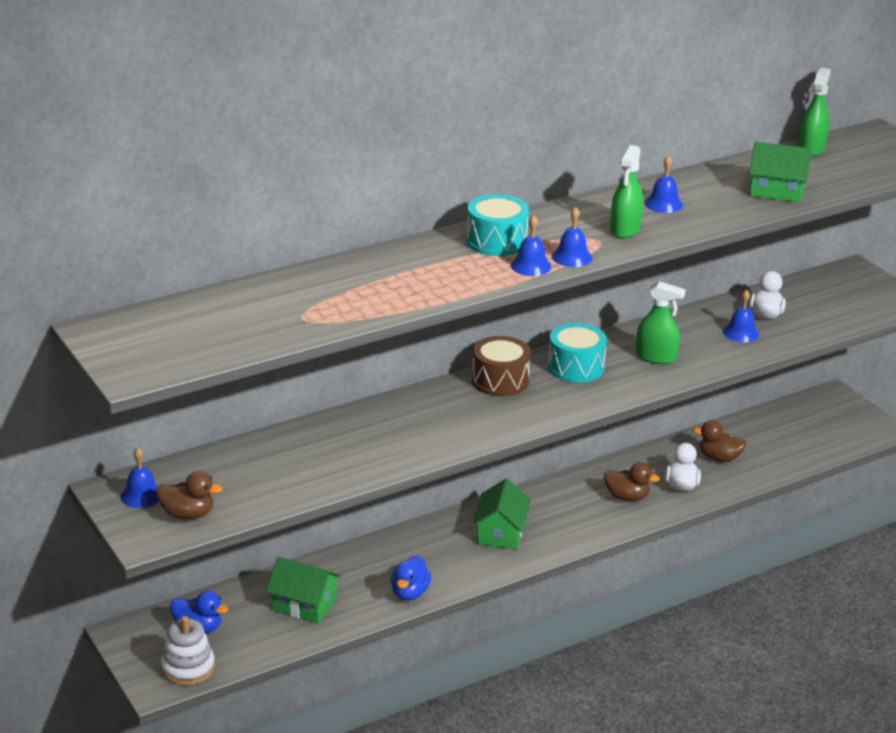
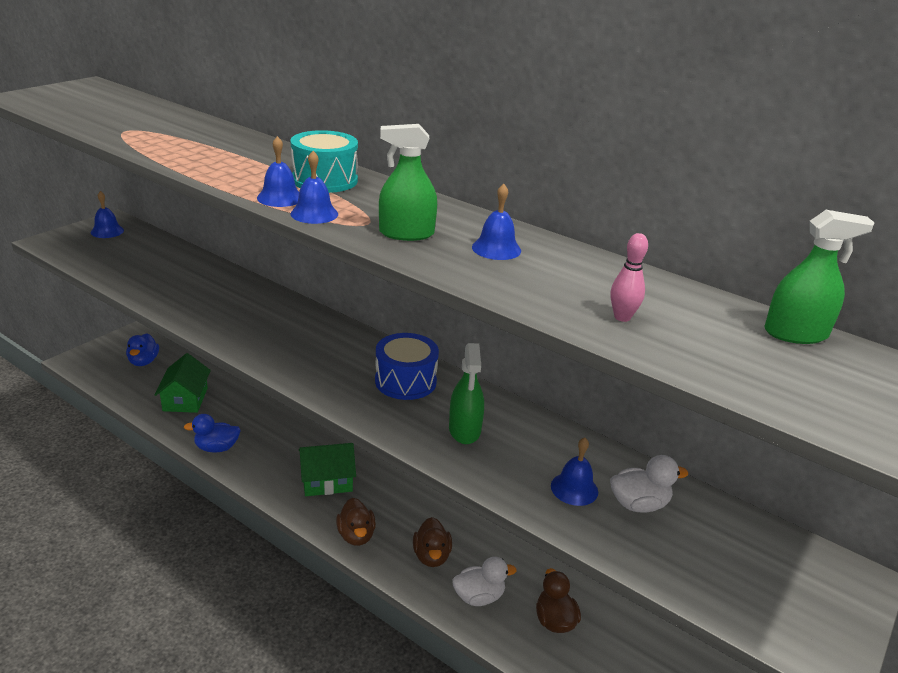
camera: 65 degrees right, 0 degrees up
(188, 514) = (84, 249): brown duck -> brown duck (356, 535)
(188, 668) = (96, 368): white stacking toy -> none
(500, 381) = (351, 343): brown drum -> none
(576, 367) = (405, 381): turquoise drum -> blue drum
(777, 190) = (622, 317): green house -> pink bowling pin

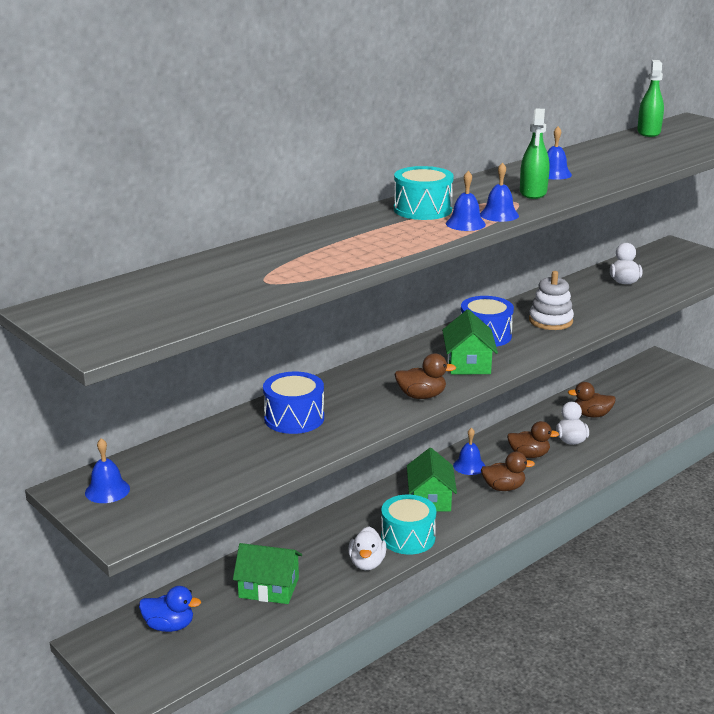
camera: 75 degrees left, 5 degrees down
(209, 287) = (294, 418): none -> blue drum
(217, 448) = (367, 563): blue duck -> white duck
(251, 345) = (421, 396): none -> brown duck
(257, 470) = (408, 538): none -> turquoise drum
(330, 371) = (468, 363): none -> green house
(464, 430) = (550, 321): green spray bottle -> white stacking toy
(574, 488) = (611, 296): blue bell -> blue bell (469, 466)
(622, 317) = (642, 158): pink bowling pin -> none

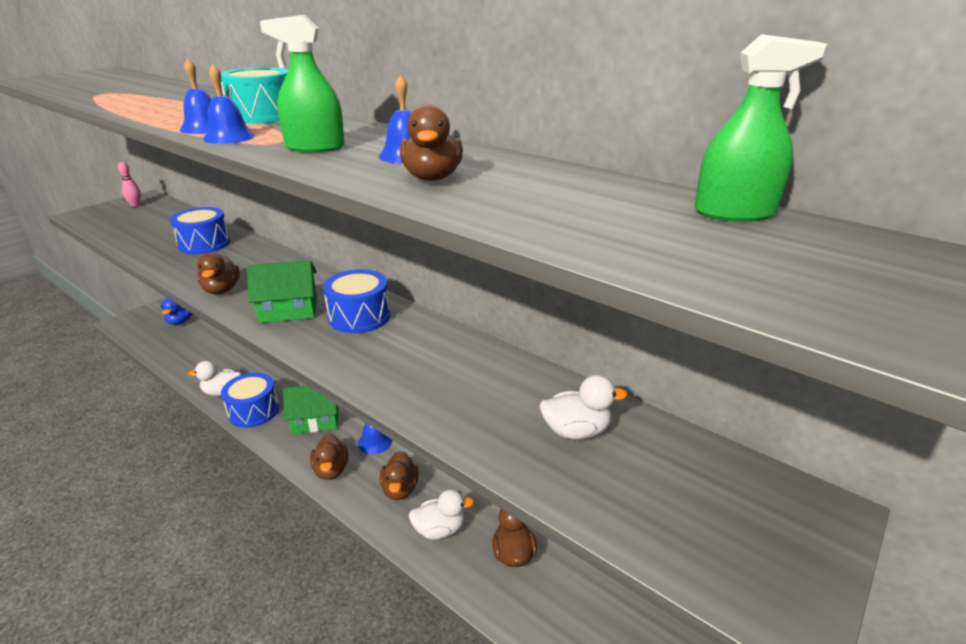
camera: 80 degrees right, 5 degrees up
(107, 490) = (135, 205): blue bell -> pink bowling pin
(269, 588) = (207, 351): green house -> none
(408, 538) = (254, 411): turquoise drum -> blue drum
(550, 321) = (405, 360): white stacking toy -> none
(601, 170) = (432, 178): none -> brown duck

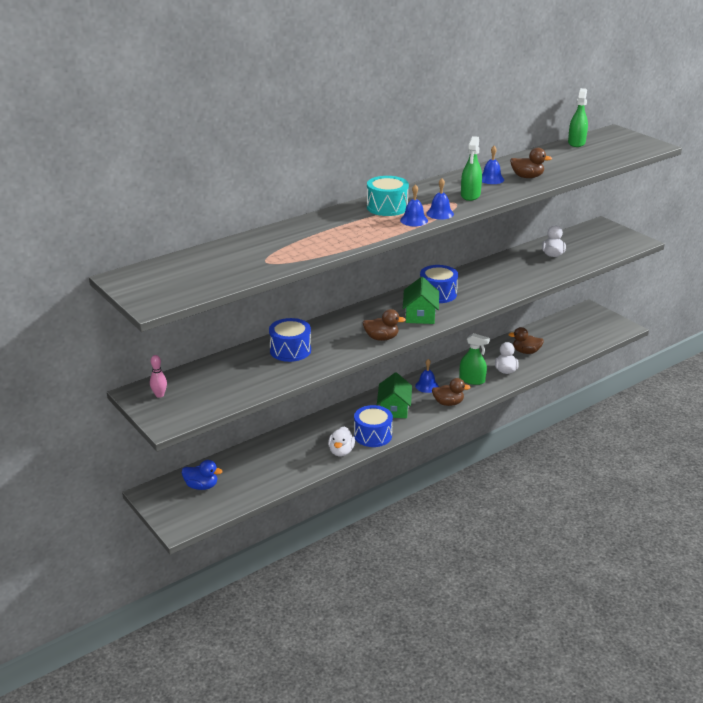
camera: 75 degrees left, 0 degrees up
(400, 489) = (472, 380): brown duck -> green spray bottle

